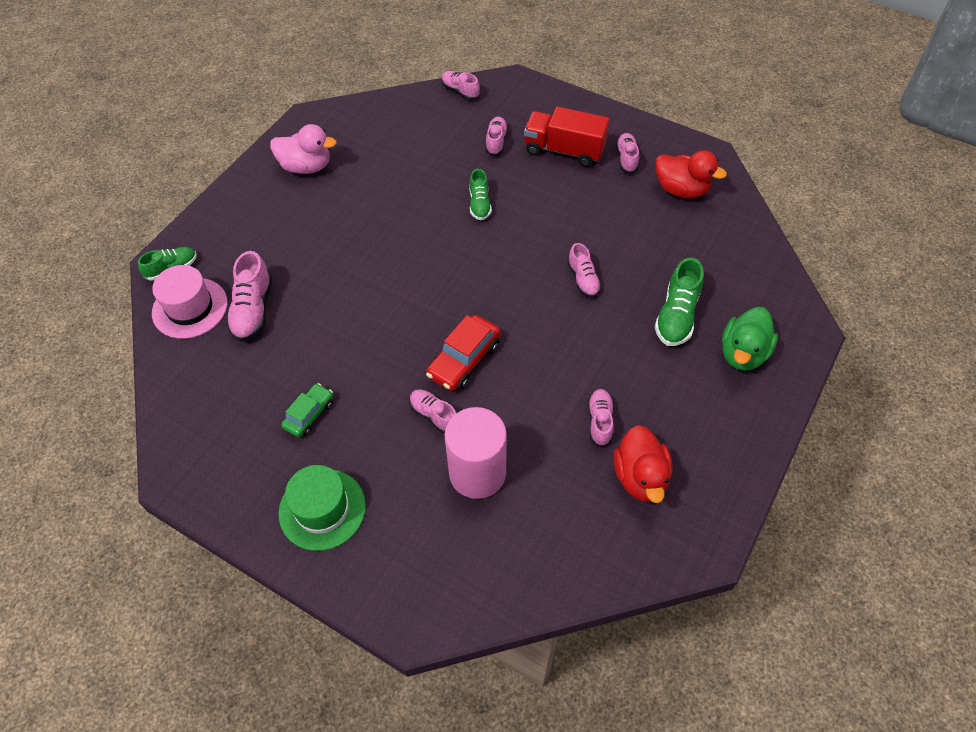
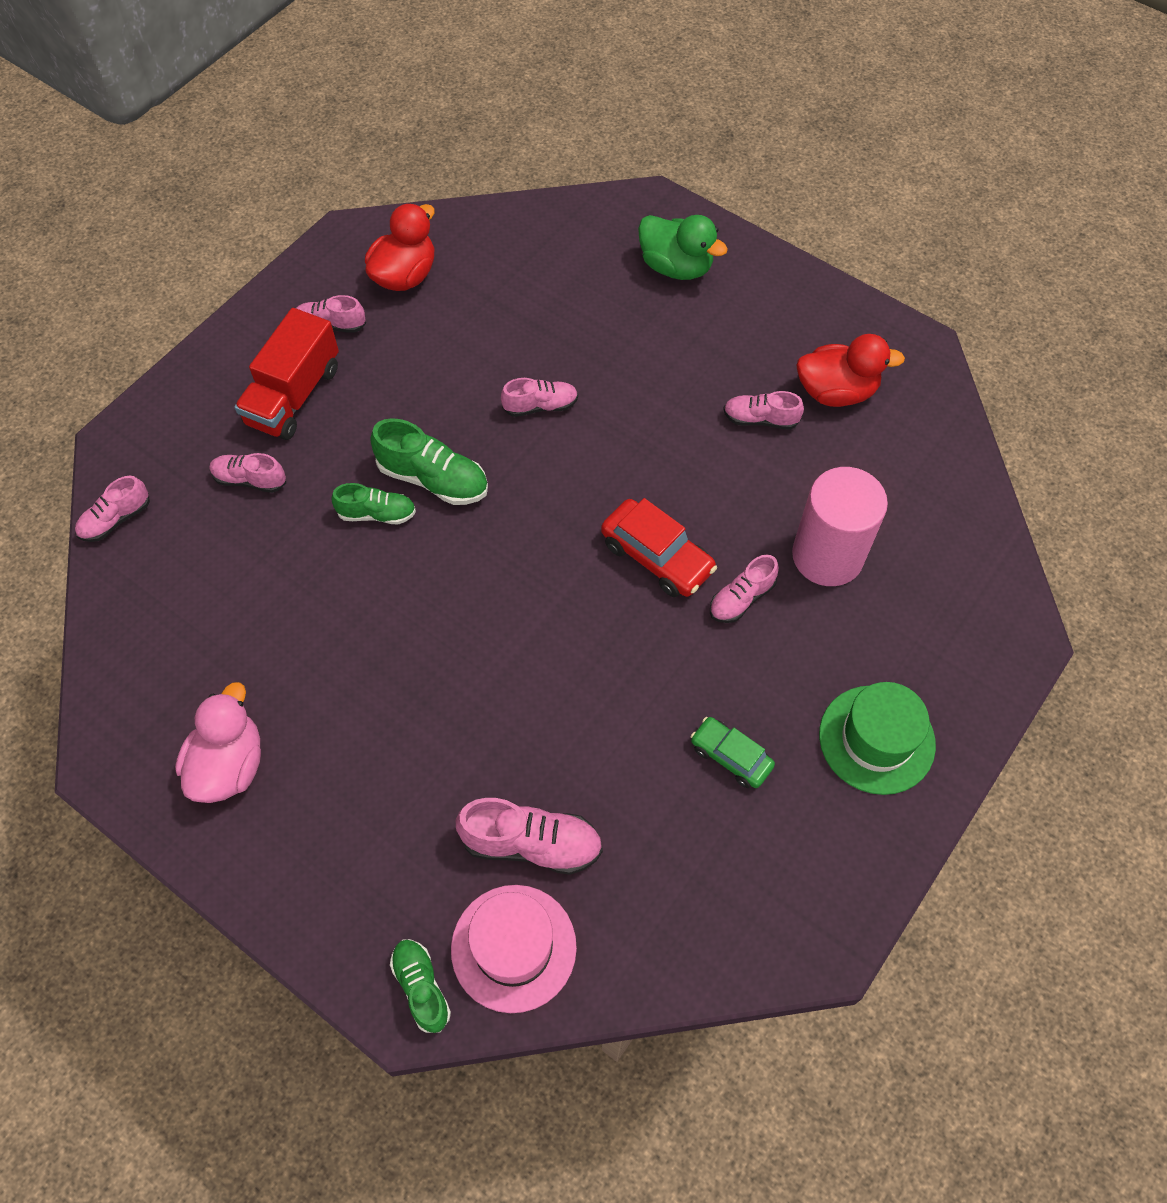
camera: 85 degrees left, 5 degrees up
(676, 316) = (613, 318): green shoe -> green shoe (433, 479)

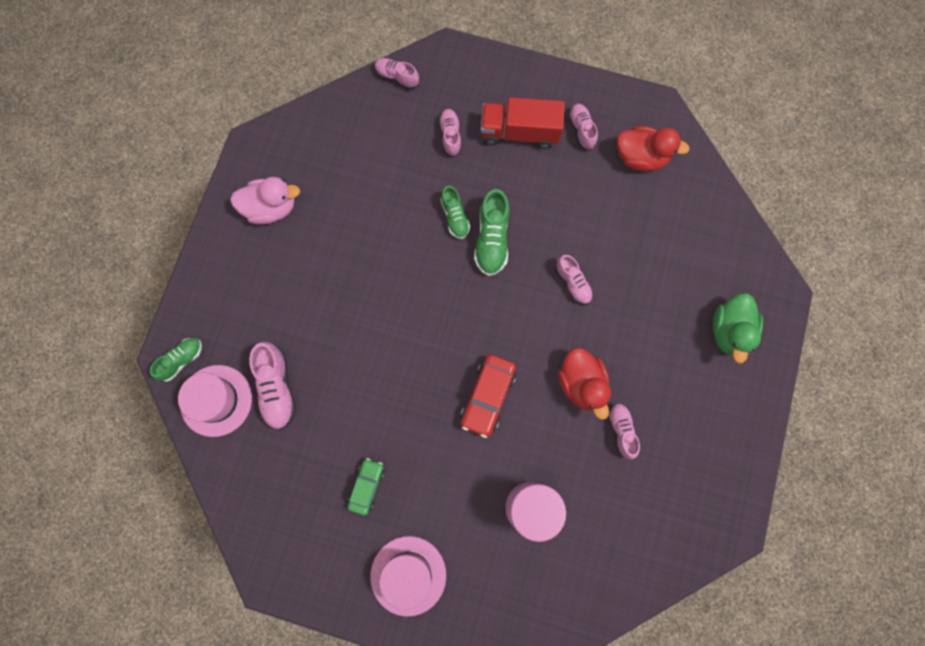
camera: 70 degrees right, 15 degrees up
(741, 598) = (477, 460): pink shoe -> none
(836, 392) = (667, 477): red duck -> red duck (581, 384)
(876, 739) = (408, 575): green hat -> pink hat

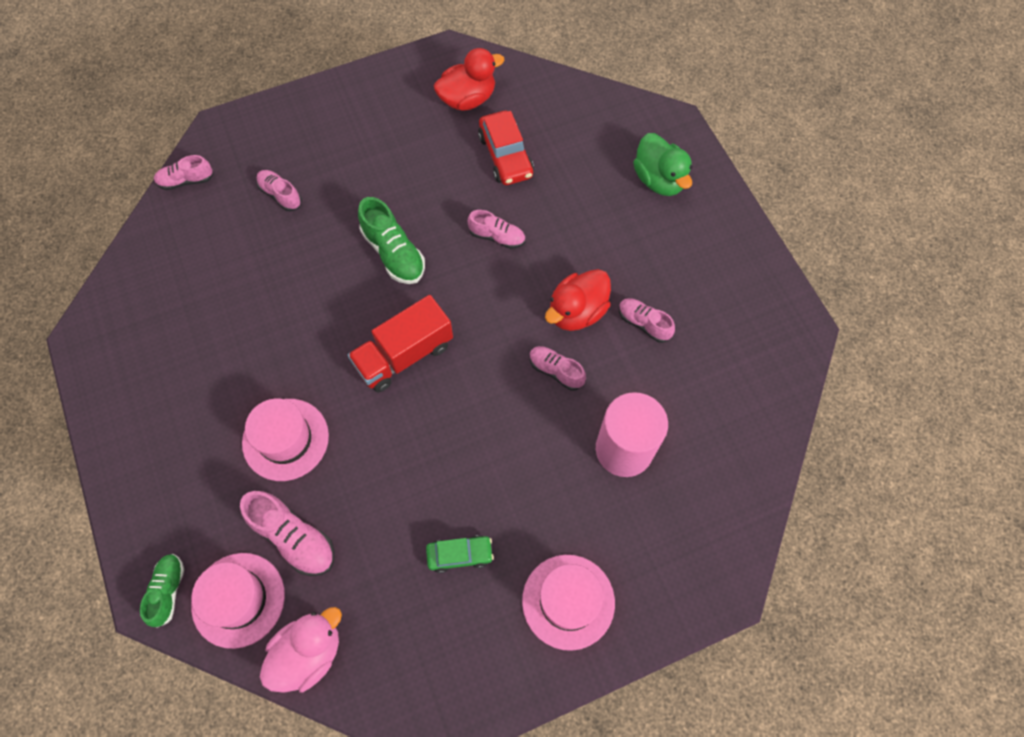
camera: 40 degrees left, 10 degrees down
(271, 208) = (150, 379): pink duck -> pink duck (308, 653)
(321, 318) = (285, 439): none -> pink hat
(366, 486) = (460, 554): green car -> green car turned 105 degrees clockwise
(455, 217) = (343, 259): green shoe -> none
(488, 396) = (504, 385): red car -> red car (506, 156)
(519, 133) = (343, 150): red truck -> red truck (404, 355)
(581, 130) = (397, 112): pink shoe -> pink shoe (556, 371)
(581, 384) = (577, 312): red duck -> red duck turned 105 degrees clockwise

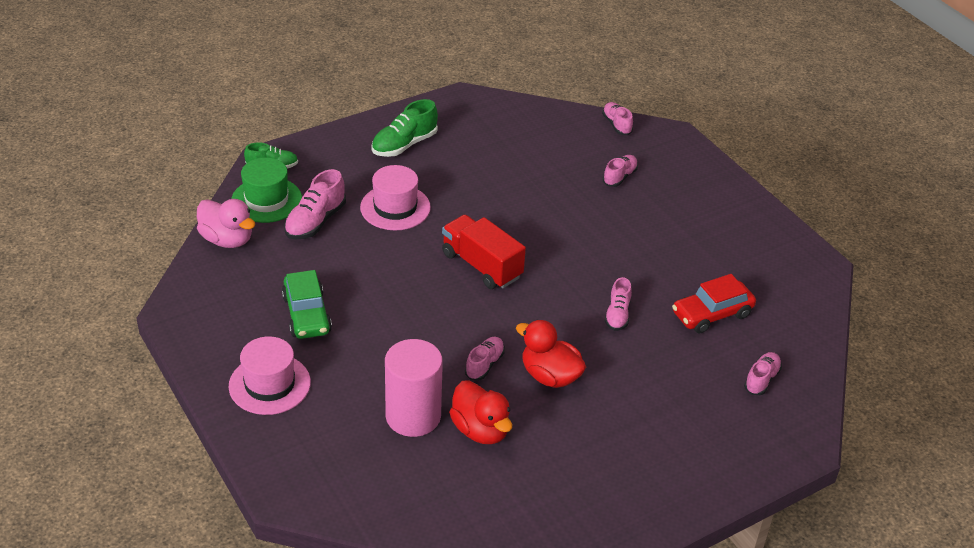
camera: 80 degrees right, 25 degrees down
(238, 599) = (266, 200): pink hat -> green hat
(394, 253) = (581, 249): green shoe -> green shoe (404, 145)
(460, 554) = (307, 314): green car -> green car, size x1.53
(467, 99) = (770, 282): red duck -> red duck (480, 430)
(643, 323) = (548, 426): pink shoe -> pink shoe (761, 379)
(659, 180) = (724, 434): green duck -> none

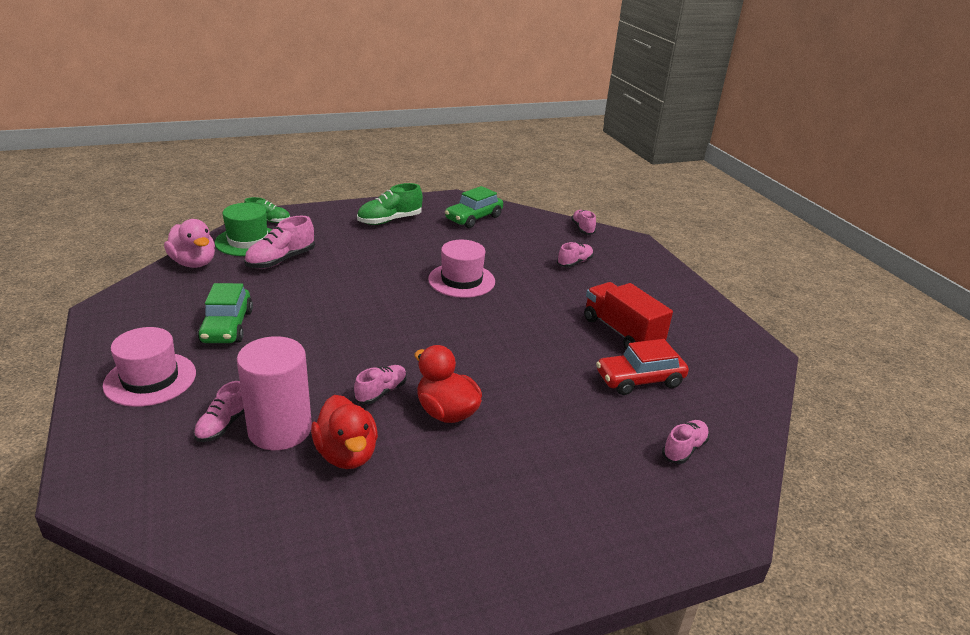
camera: 10 degrees right, 10 degrees down
(395, 207) = (358, 259): pink hat -> pink hat (461, 280)
(481, 265) = (417, 310): red truck -> red truck (622, 332)
(494, 127) = (474, 218): none -> green car
(617, 315) = (538, 367): pink shoe -> pink shoe (223, 425)

